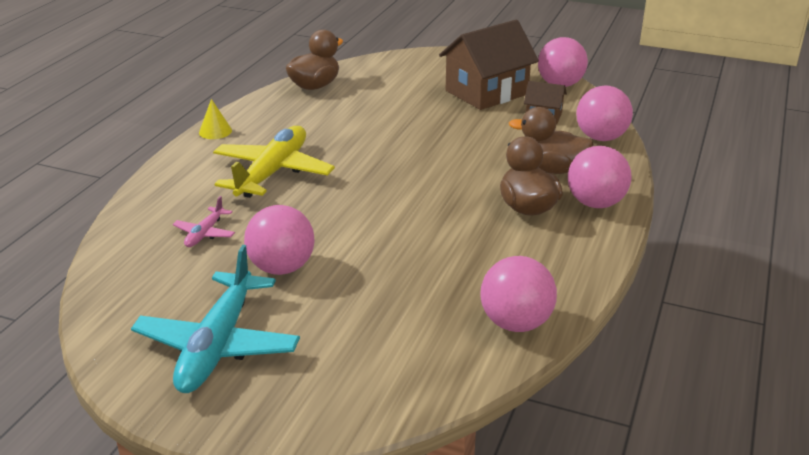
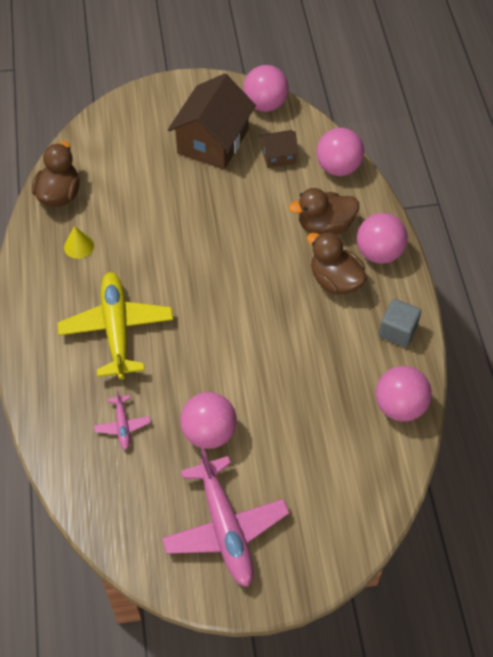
camera: 30 degrees left, 25 degrees up
(215, 131) = (24, 298): yellow cone -> yellow cone (79, 246)
(218, 345) = (225, 528): turquoise plane -> pink plane
(566, 264) = (397, 331): none -> grey cube

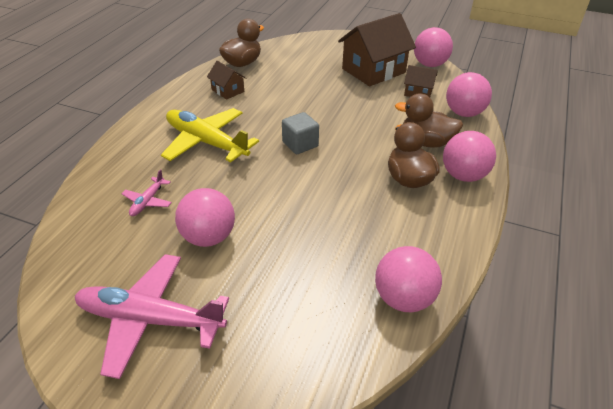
camera: 30 degrees right, 15 degrees down
(79, 246) = (228, 90): yellow cone -> brown house
(117, 329) = (206, 142): yellow plane -> yellow plane turned 75 degrees counterclockwise
(225, 528) = (150, 319): pink plane -> pink plane turned 90 degrees clockwise
(397, 331) = (443, 237): grey cube -> grey cube (300, 144)

